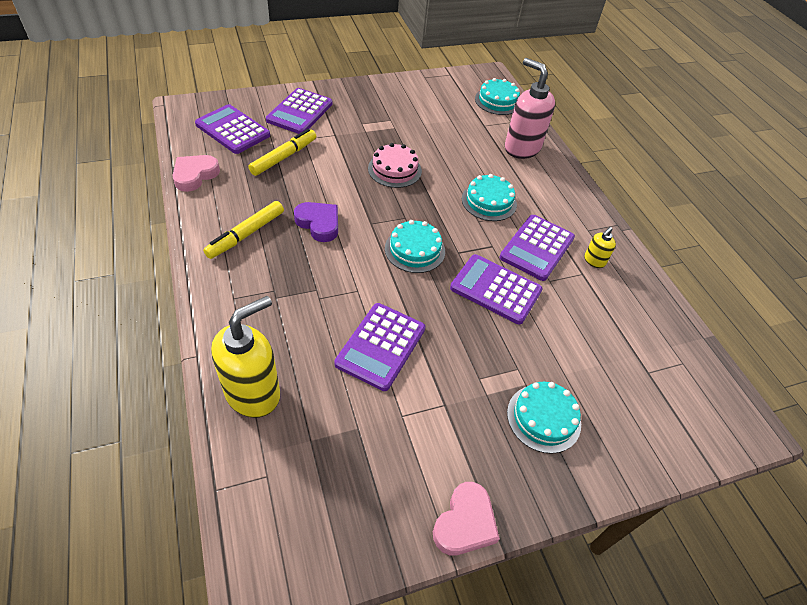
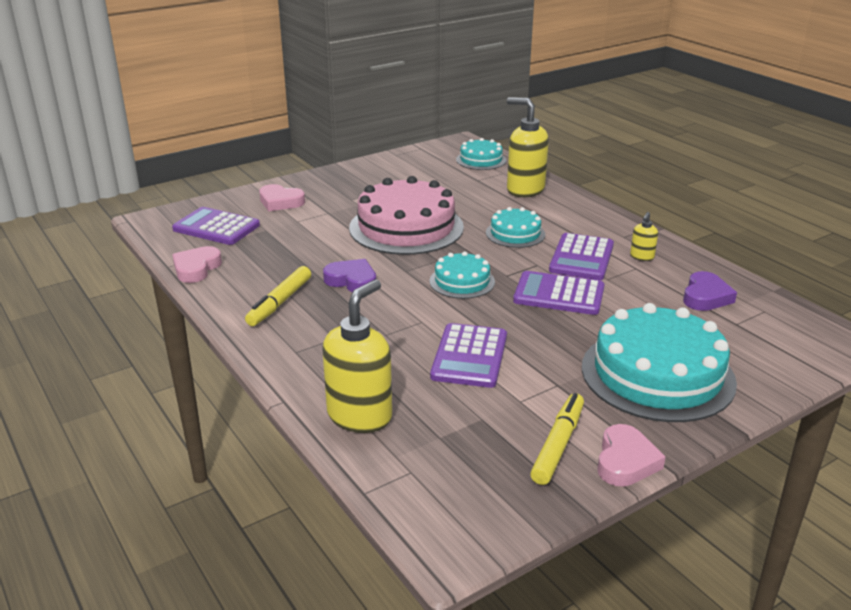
camera: 10 degrees left, 20 degrees down
(284, 157) = (285, 238): yellow marker -> yellow marker (558, 445)
(299, 112) = (280, 202): purple calculator -> pink heart
(394, 169) = (406, 227): pink cake -> pink cake, size x1.95
(521, 148) = (525, 190): pink soap dispenser -> yellow soap dispenser
(543, 418) = (657, 374): turquoise cake -> turquoise cake, size x1.95
(633, 329) = (705, 296): none -> purple heart

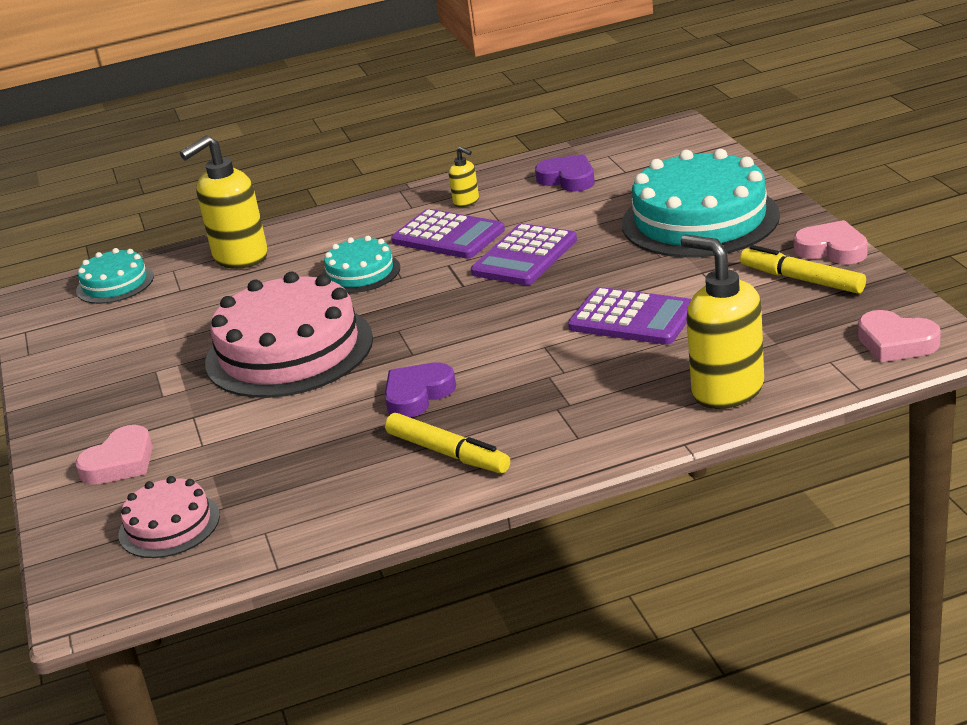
camera: 70 degrees left, 0 degrees up
(196, 268) = (303, 536): pink heart -> pink heart (896, 343)
(216, 227) = (169, 525): purple calculator -> pink cake
(462, 281) = (463, 315): turquoise cake -> none

